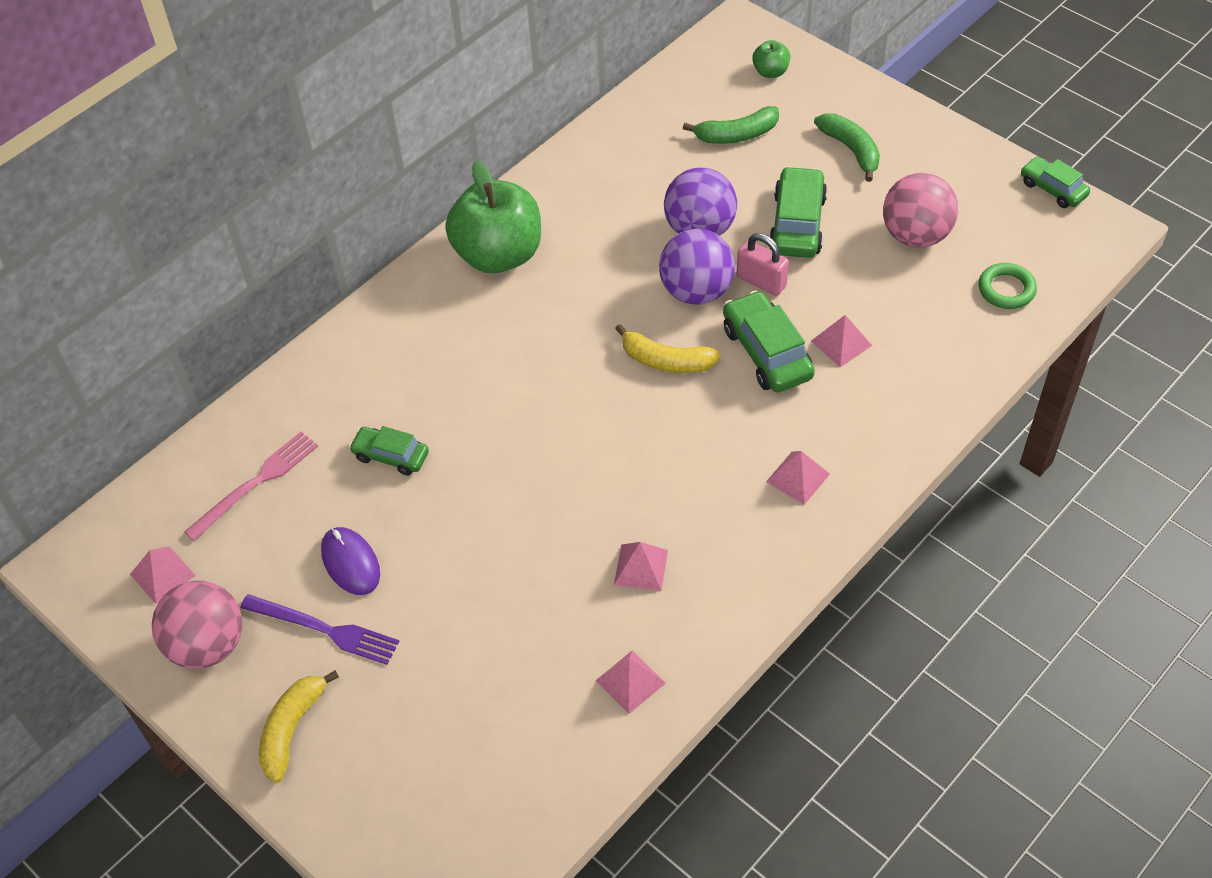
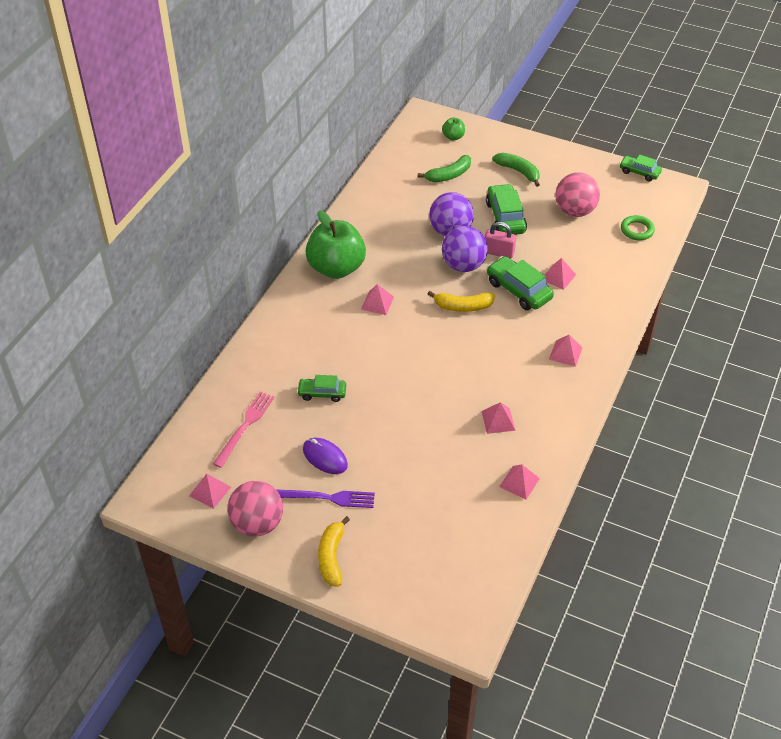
camera: 20 degrees left, 5 degrees down
(536, 325) = (377, 303): none -> pink pyramid

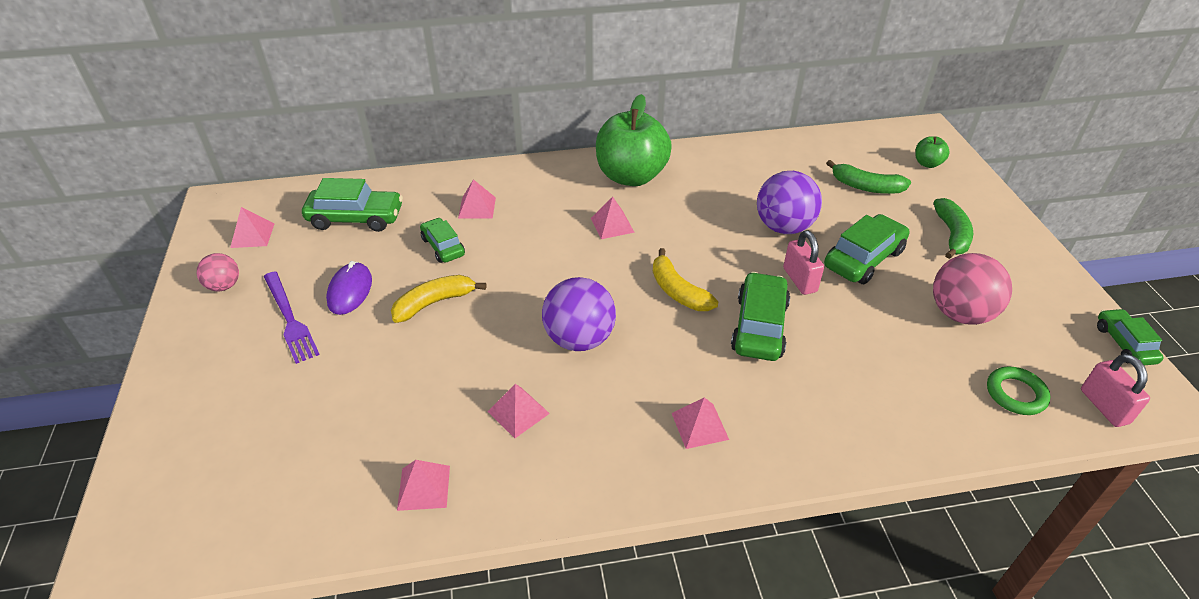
camera: 55 degrees right, 5 degrees down
(245, 426) = (356, 218): pink fork -> green car
(257, 523) = (224, 286): pink ball -> pink ball, size x0.56
(331, 557) = (201, 364): yellow banana -> yellow banana (434, 303)
(463, 265) = (743, 261): purple ball -> purple ball (579, 339)
(558, 277) = (827, 353): pink pyramid -> pink pyramid (477, 207)
(666, 208) = (1104, 406): none -> pink padlock

